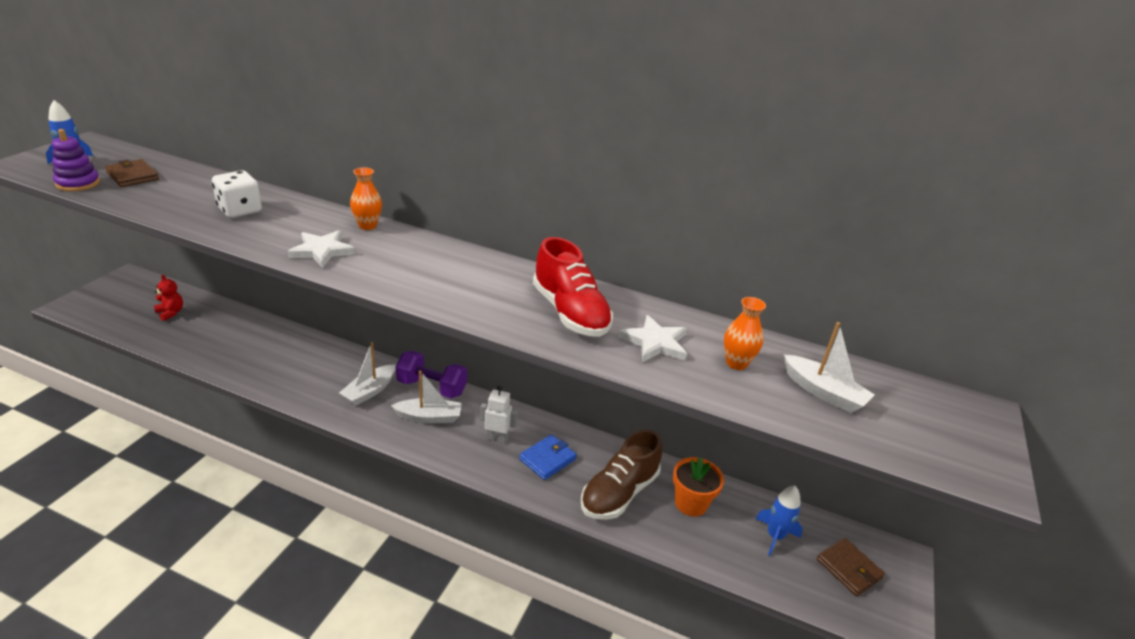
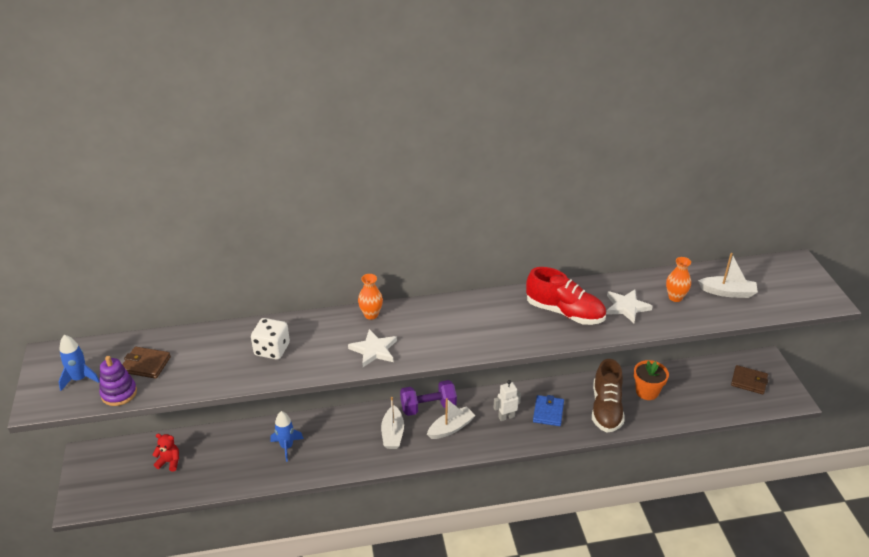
camera: 30 degrees left, 5 degrees up
(775, 536) = (702, 385): blue rocket -> blue rocket (287, 446)

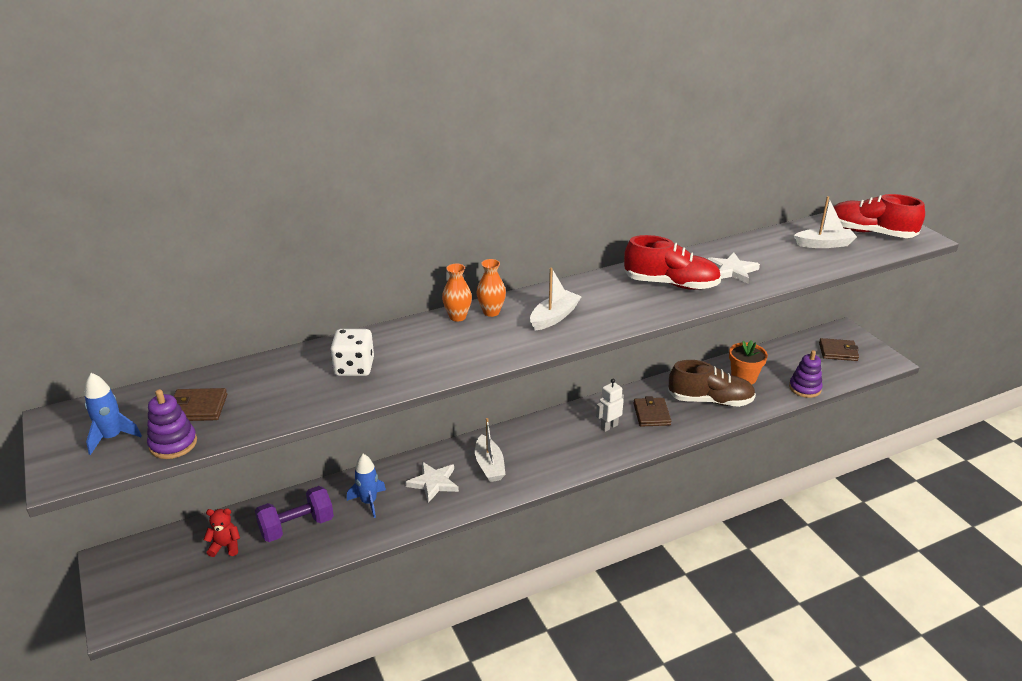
camera: 15 degrees left, 5 degrees down
(374, 350) = (478, 349): white star -> white star (433, 483)
(428, 407) = (518, 432): purple dumbbell -> purple dumbbell (297, 526)
(451, 428) = (553, 448): white boat -> white boat (554, 317)
(548, 412) = (651, 414): blue wallet -> brown wallet
(606, 409) = (710, 400): brown shoe -> brown shoe turned 75 degrees counterclockwise
(675, 297) = (775, 255): orange vase -> orange vase (491, 312)
(699, 413) = (805, 388): none -> purple stacking toy
(779, 286) = (870, 233): none -> red shoe

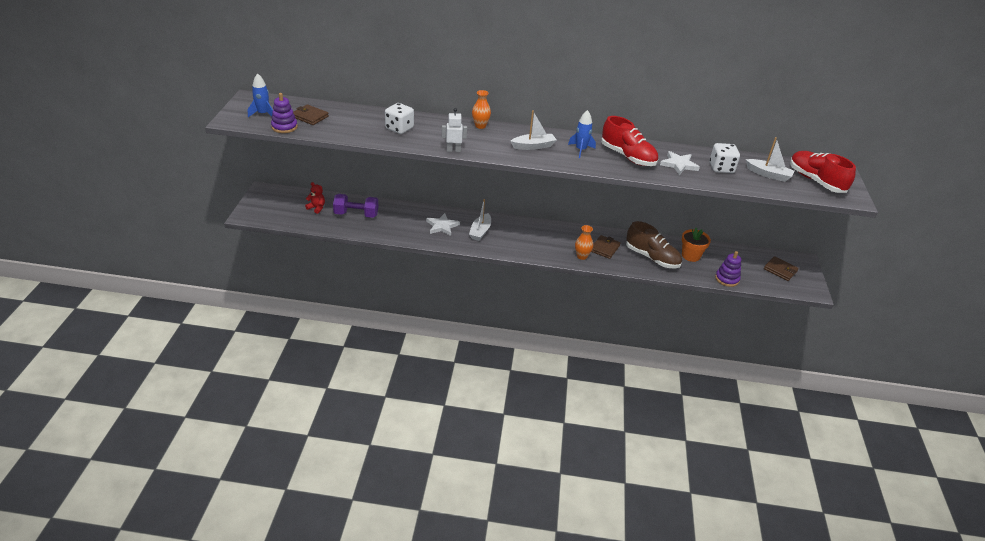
camera: 30 degrees right, 5 degrees up
(369, 502) = (401, 220): blue rocket -> blue rocket (581, 150)
(491, 312) = (501, 130): orange vase -> orange vase (582, 256)
(609, 426) = (570, 243): white robot -> white robot (453, 150)
(774, 256) = (721, 168): none -> white dice

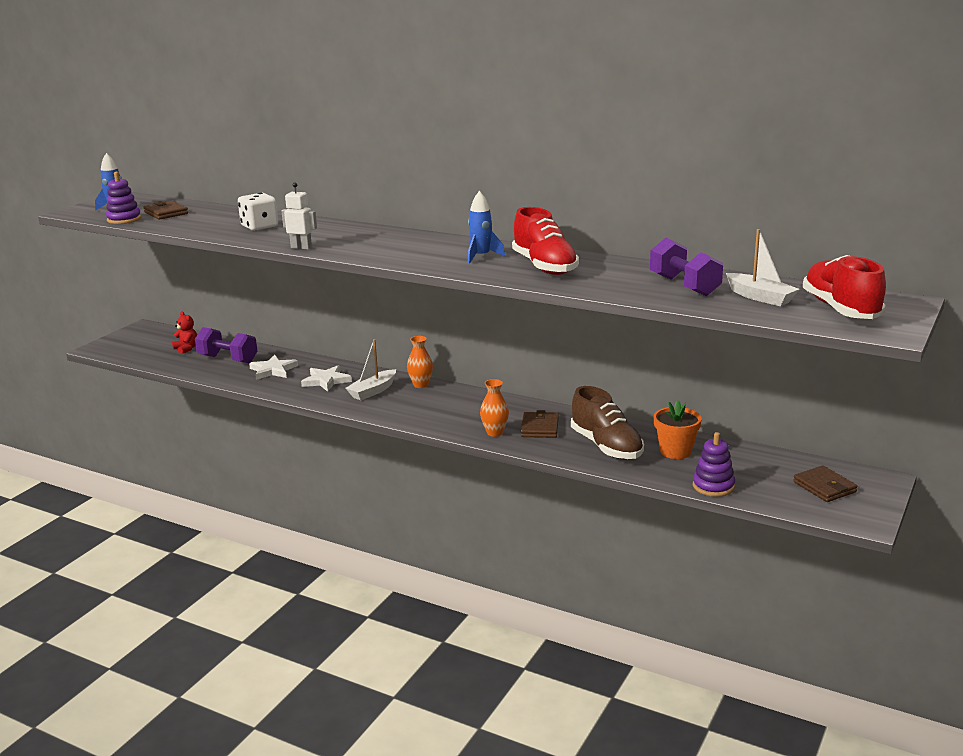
camera: 25 degrees right, 15 degrees down
(480, 126) = (369, 229): orange vase -> orange vase (421, 385)
(533, 146) = (416, 250): white boat -> none
(605, 248) = (540, 428): brown wallet -> brown wallet turned 45 degrees counterclockwise
(679, 164) = (617, 278): white star -> white star (273, 370)
(721, 168) = (684, 286): white dice -> purple dumbbell

